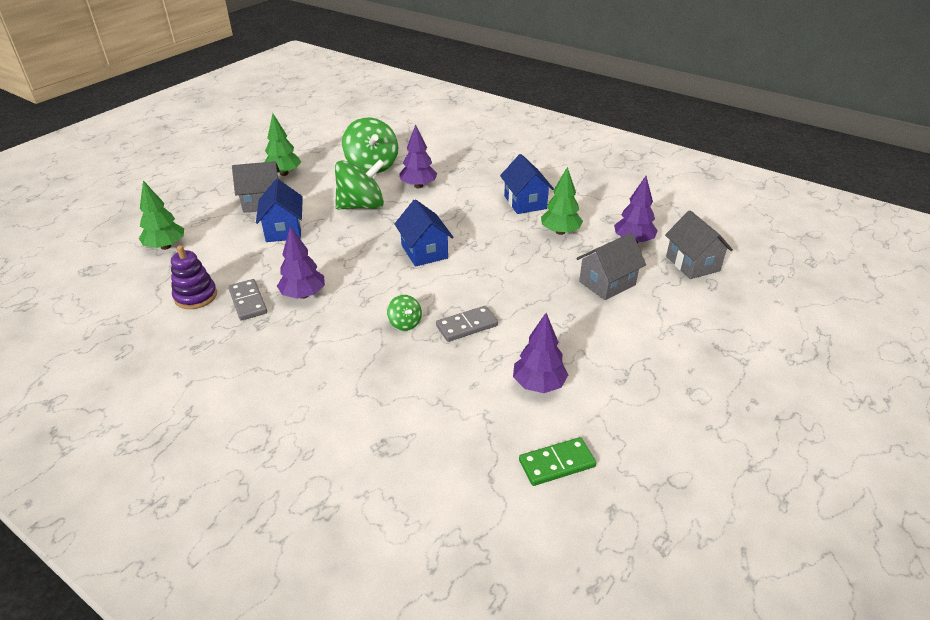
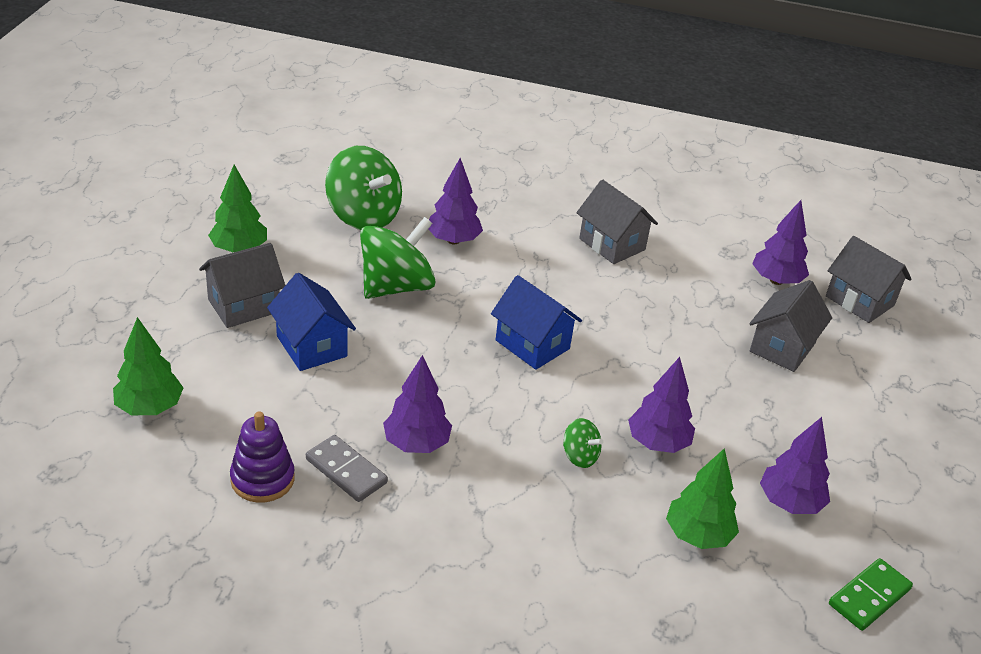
camera: 25 degrees left, 0 degrees up
(467, 326) = (658, 443): grey domino -> purple tree
(525, 202) = (612, 244): blue house -> grey house
(560, 232) = (683, 282): green tree -> green tree (697, 535)

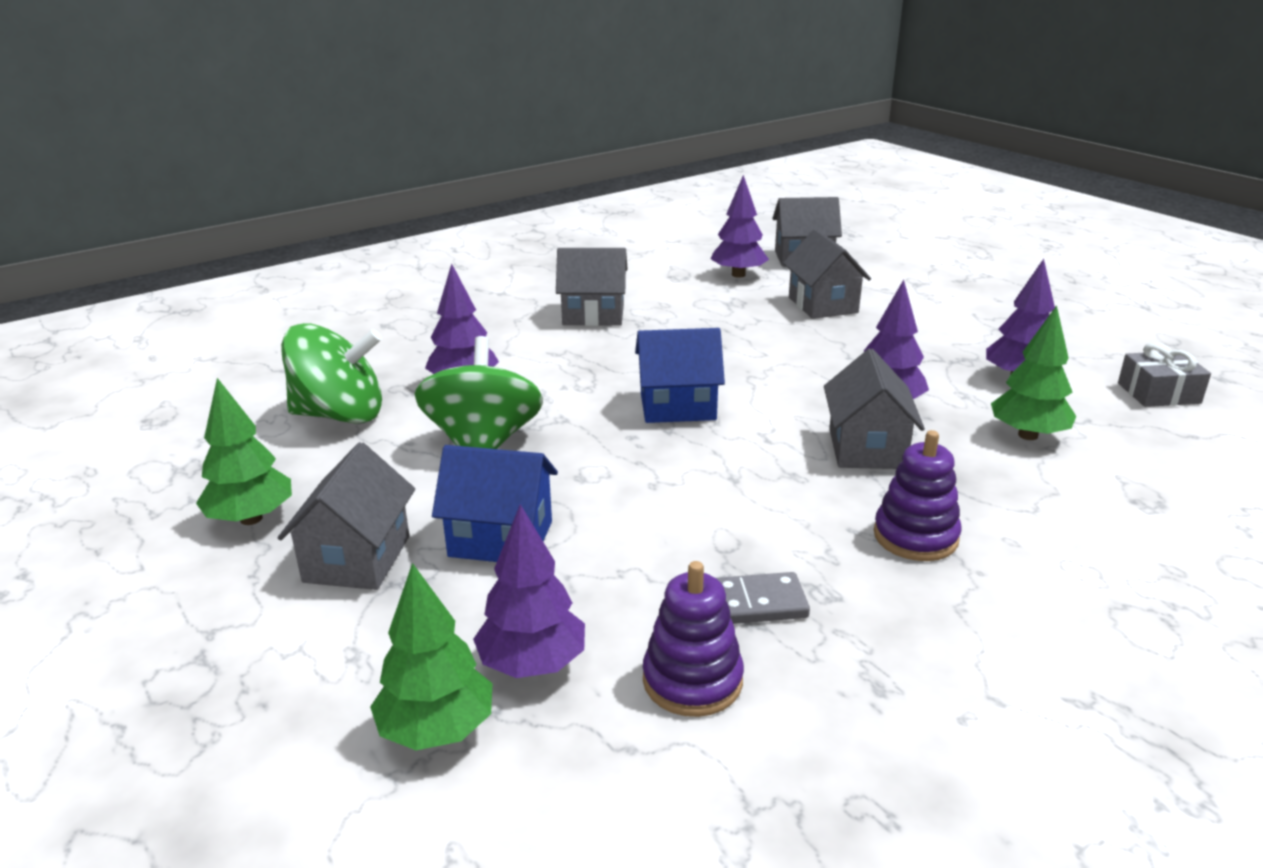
camera: 45 degrees left, 10 degrees down
(416, 444) = (749, 535): purple tree -> purple tree (532, 664)
(492, 520) = (915, 536): none -> purple stacking toy
(579, 456) = (866, 448): green spinning top -> grey house
(869, 597) = (1158, 393): green domino -> grey gift

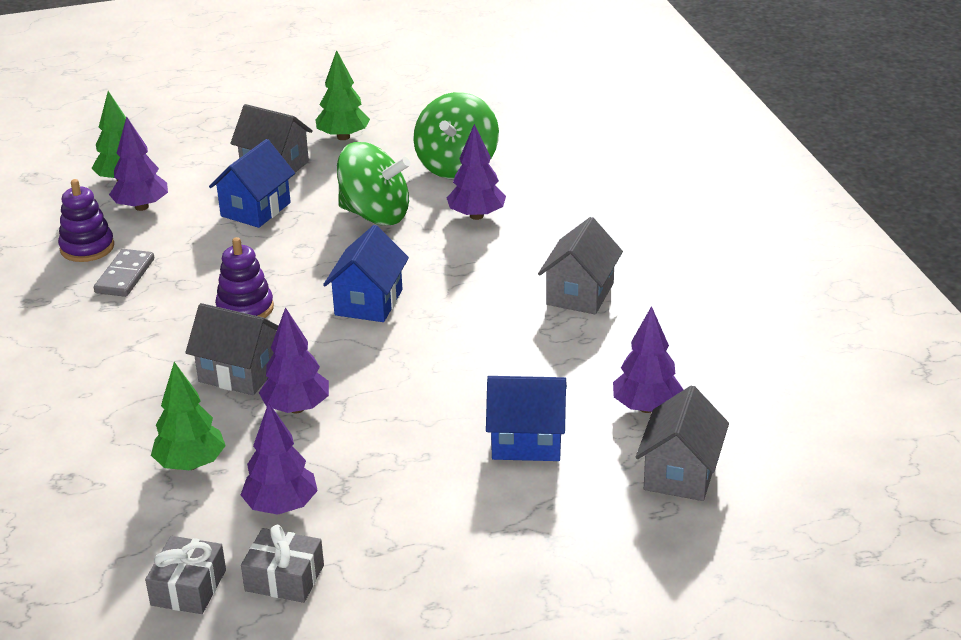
camera: 110 degrees right, 5 degrees up
(823, 305) = (527, 442): grey house -> blue house
(915, 536) = (124, 356): purple stacking toy -> purple stacking toy (245, 309)
(1088, 359) = (284, 578): none -> grey gift

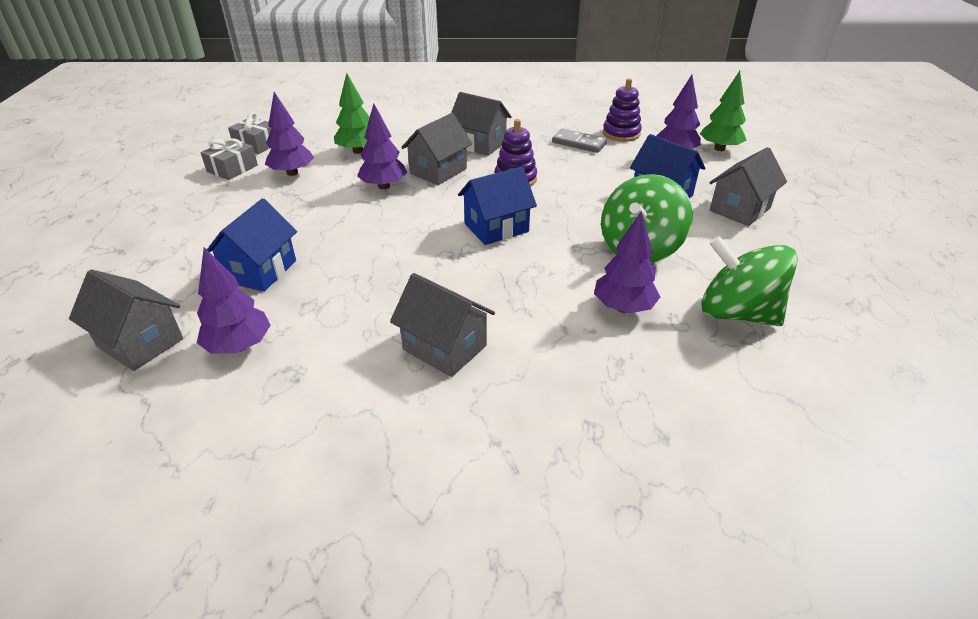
camera: 105 degrees right, 5 degrees up
(144, 355) = (480, 144): none -> grey house
(343, 137) = (802, 250): green tree -> none
(368, 302) = (496, 228): blue house -> blue house turned 60 degrees counterclockwise

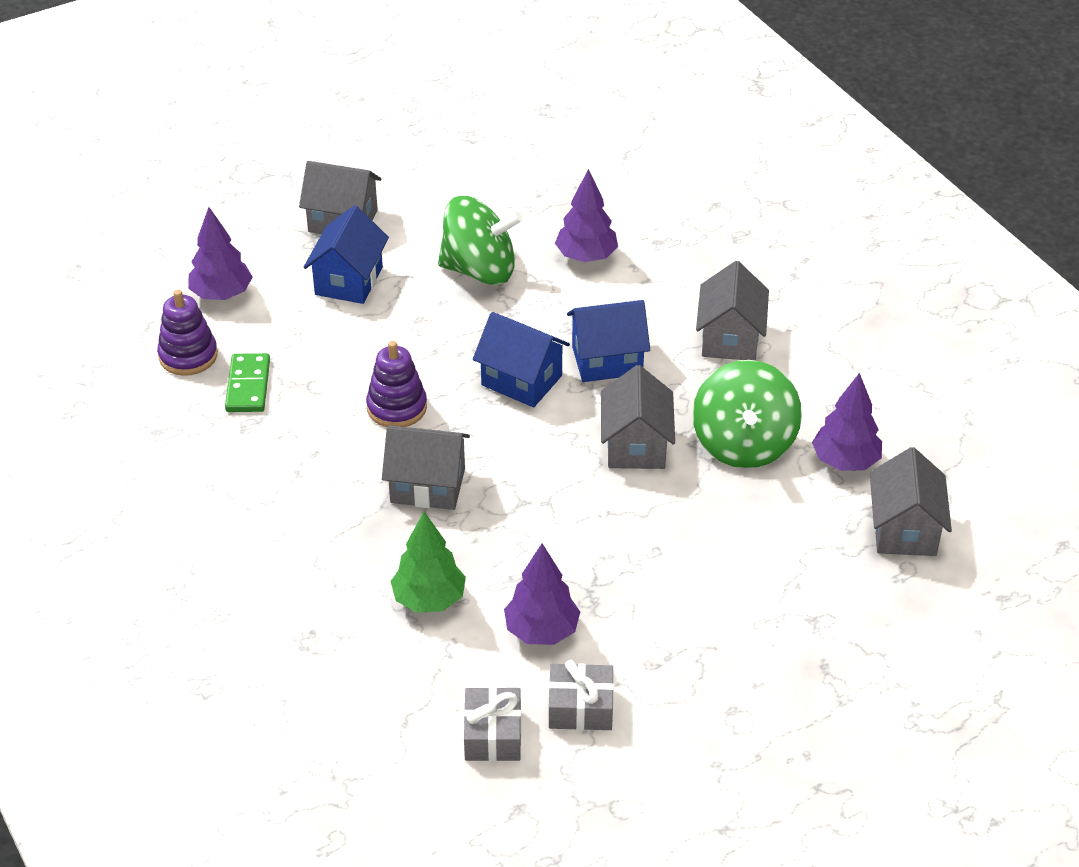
camera: 120 degrees left, 5 degrees up
(260, 271) = (747, 519): blue house -> blue house (607, 360)
(384, 186) = (505, 517): purple tree -> none
(480, 144) = (318, 480): grey house -> grey house (635, 445)
(579, 143) = (248, 386): grey domino -> green domino
(719, 148) = (183, 261): green tree -> none
(737, 313) = (539, 195): green spinning top -> green spinning top (743, 444)

